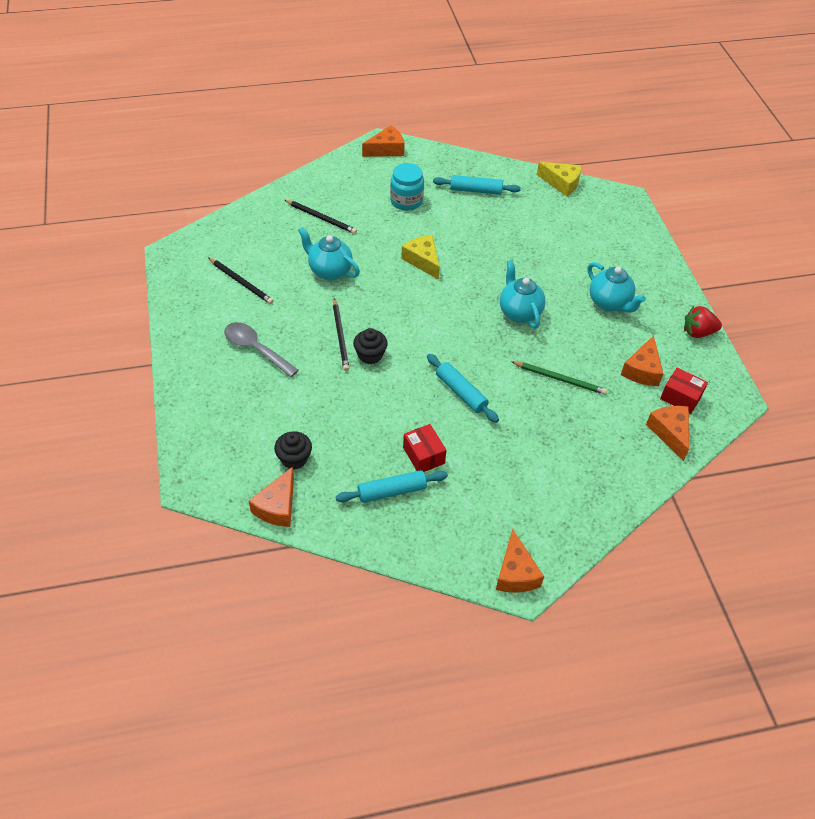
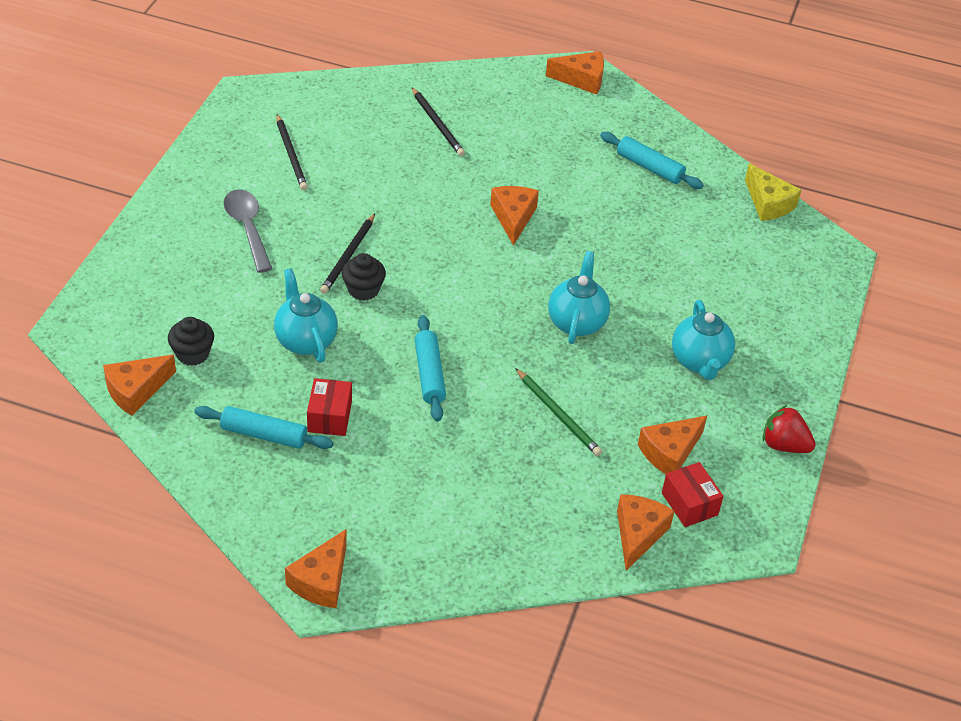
camera: 30 degrees right, 5 degrees down
(329, 271) = (396, 183): turquoise teapot -> turquoise teapot (305, 340)
(406, 201) = (553, 145): turquoise jar -> none
(423, 260) = (513, 218): yellow cheese -> orange cheese

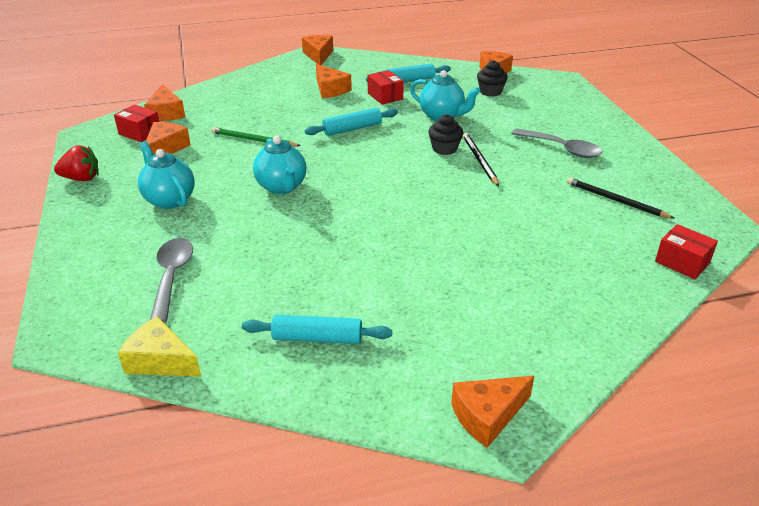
camera: 150 degrees right, 10 degrees down
(327, 90) = (682, 262): none -> red box
(429, 374) = (352, 129): turquoise rolling pin -> turquoise rolling pin turned 75 degrees counterclockwise
(437, 124) = (555, 279): black pencil -> none
(513, 218) = (398, 232): orange cheese -> orange cheese (330, 89)
(733, 268) = (172, 277): none -> grey spoon

